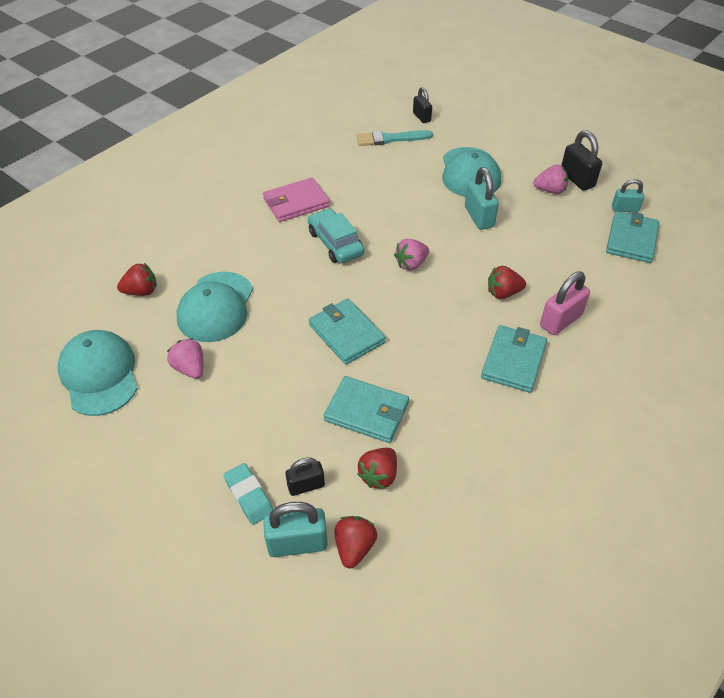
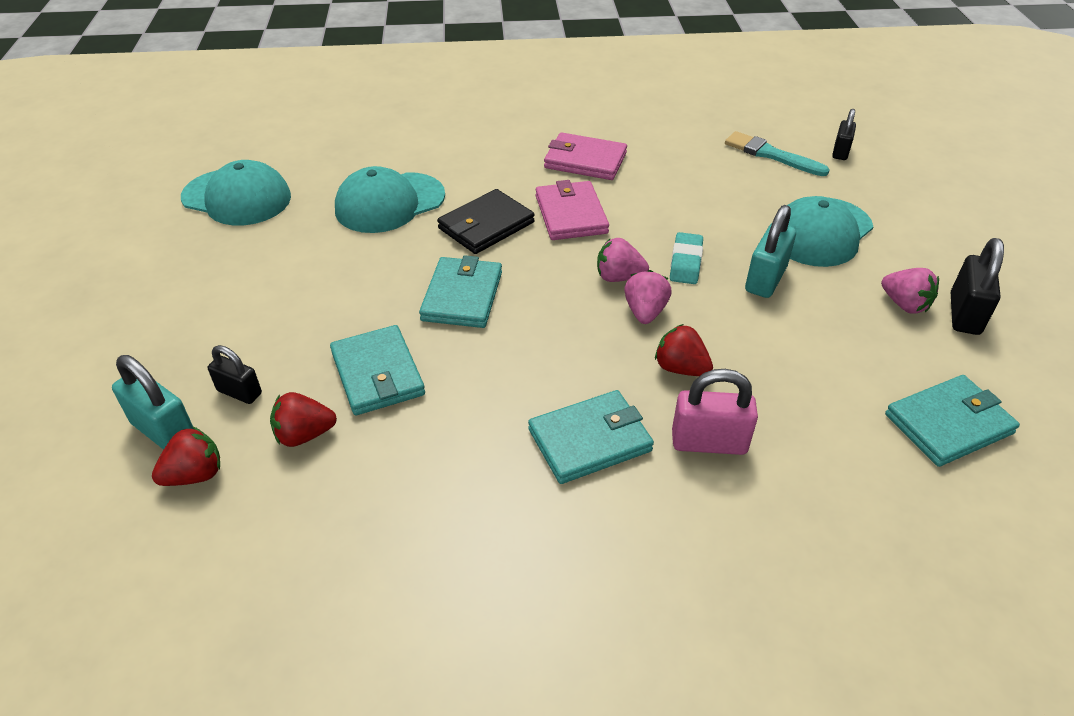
camera: 45 degrees right, 5 degrees down
(99, 375) = (237, 197): turquoise cap -> turquoise cap turned 90 degrees clockwise
(141, 291) = (354, 157): red strawberry -> none
(190, 368) = (300, 236): pink strawberry -> pink strawberry (645, 312)
(249, 496) = (191, 364): turquoise eraser -> turquoise eraser (685, 262)
(297, 282) = (486, 225): none -> black wallet
(335, 243) = (571, 214): turquoise car -> pink wallet
(624, 209) = (991, 385): turquoise padlock -> none

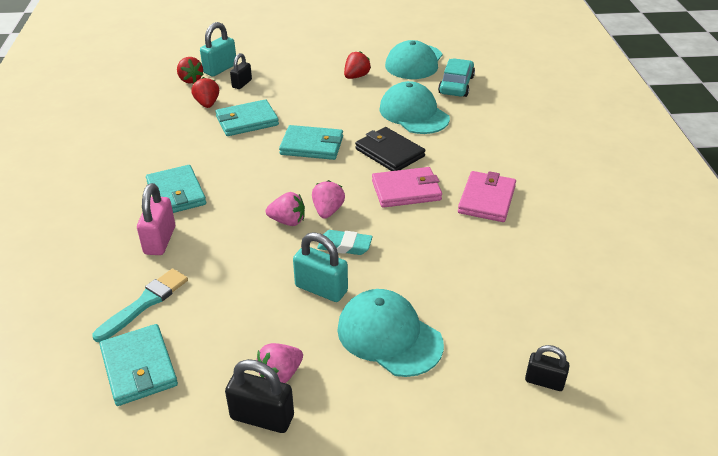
camera: 90 degrees right, 5 degrees down
(320, 165) = (456, 85): none -> turquoise car
(680, 368) = (228, 234): red strawberry -> red strawberry (356, 76)
(771, 155) = (524, 321): turquoise brush -> turquoise brush (145, 303)

